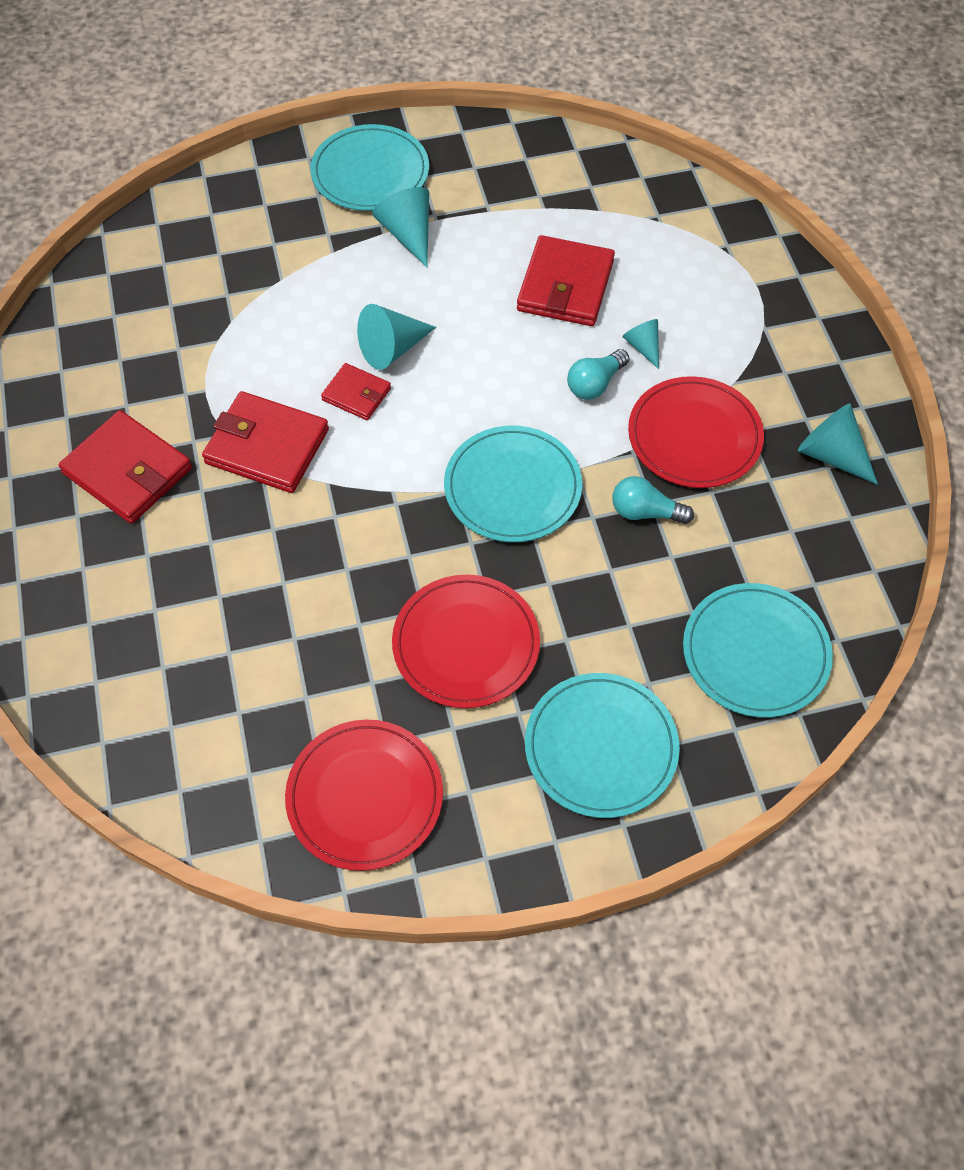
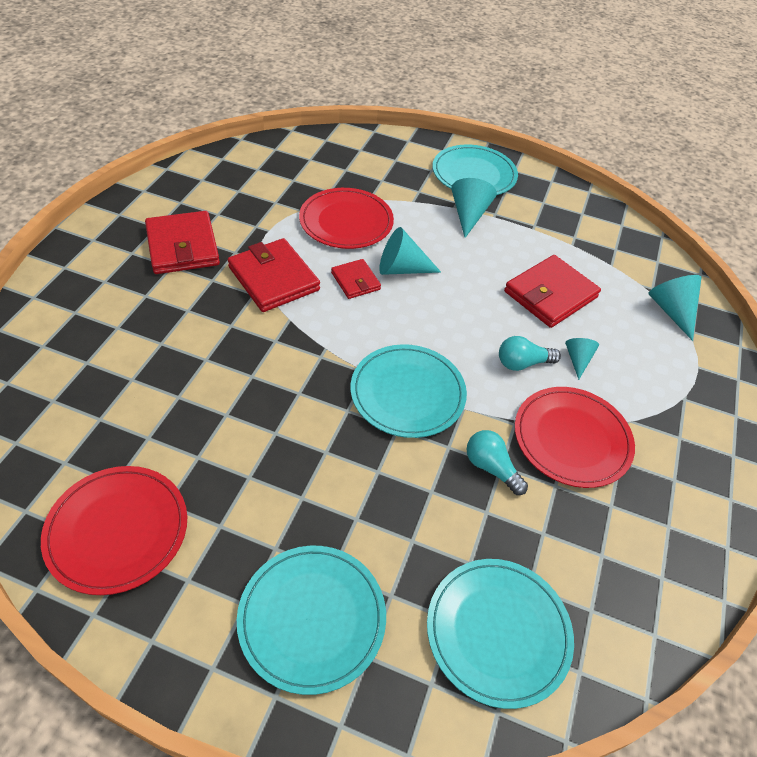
camera: 30 degrees right, 10 degrees down
(466, 643) = (283, 474): red plate -> red plate (346, 221)
(831, 454) = (678, 518): turquoise cone -> turquoise cone (671, 311)

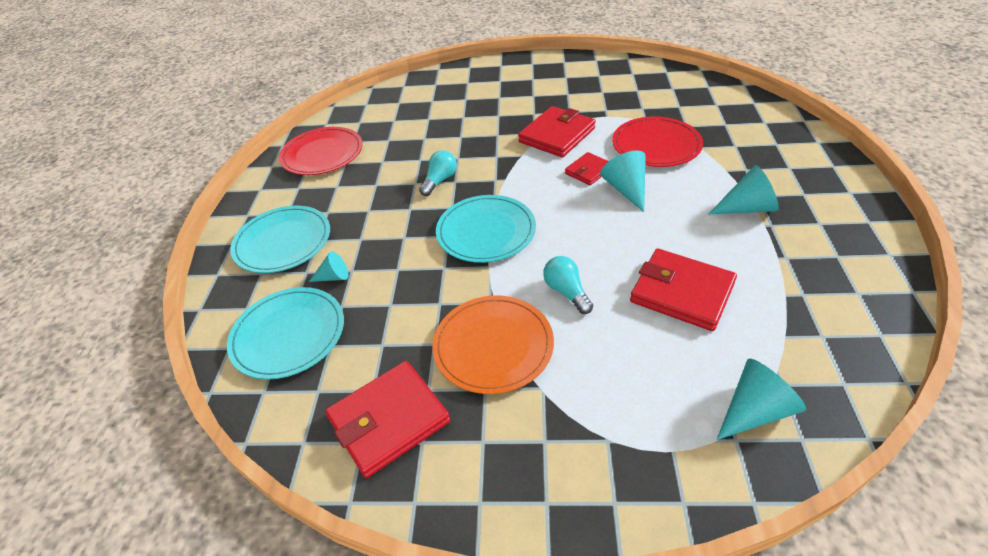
camera: 80 degrees right, 5 degrees down
(182, 246) = (555, 92): red wallet -> red wallet (389, 420)
(474, 174) = (820, 195): turquoise plate -> none
(491, 468) = (434, 297): turquoise light bulb -> turquoise light bulb (440, 181)
(572, 439) = (493, 346): red plate -> orange plate
(577, 359) = (601, 332): turquoise cone -> turquoise cone (334, 277)

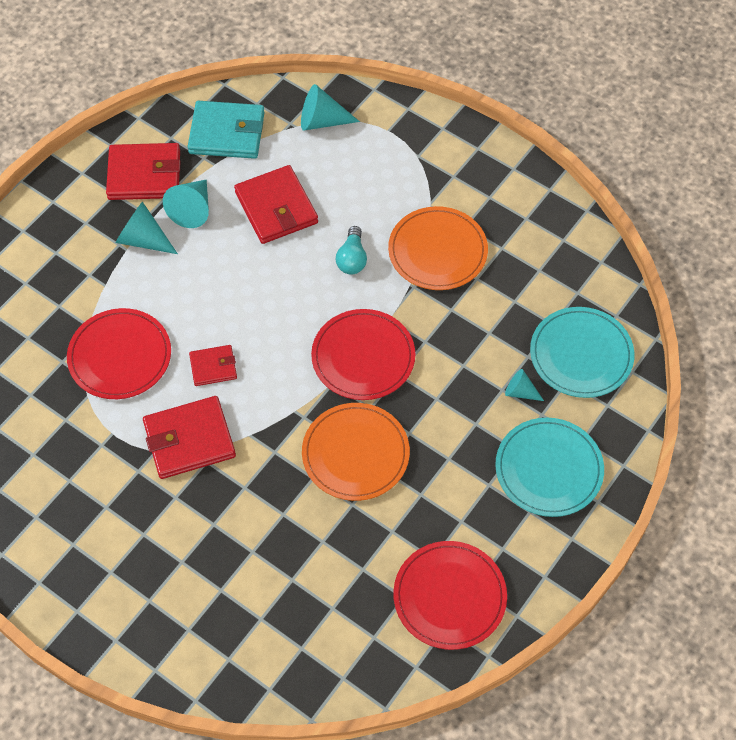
camera: 150 degrees left, 15 degrees up
(389, 420) = (539, 243): red wallet -> red wallet (144, 175)
(440, 181) = (355, 453): turquoise light bulb -> orange plate
(486, 231) = (363, 357): turquoise plate -> red plate
(626, 189) = (207, 322): turquoise cone -> turquoise cone (192, 209)
(820, 330) = (227, 133): none -> turquoise wallet

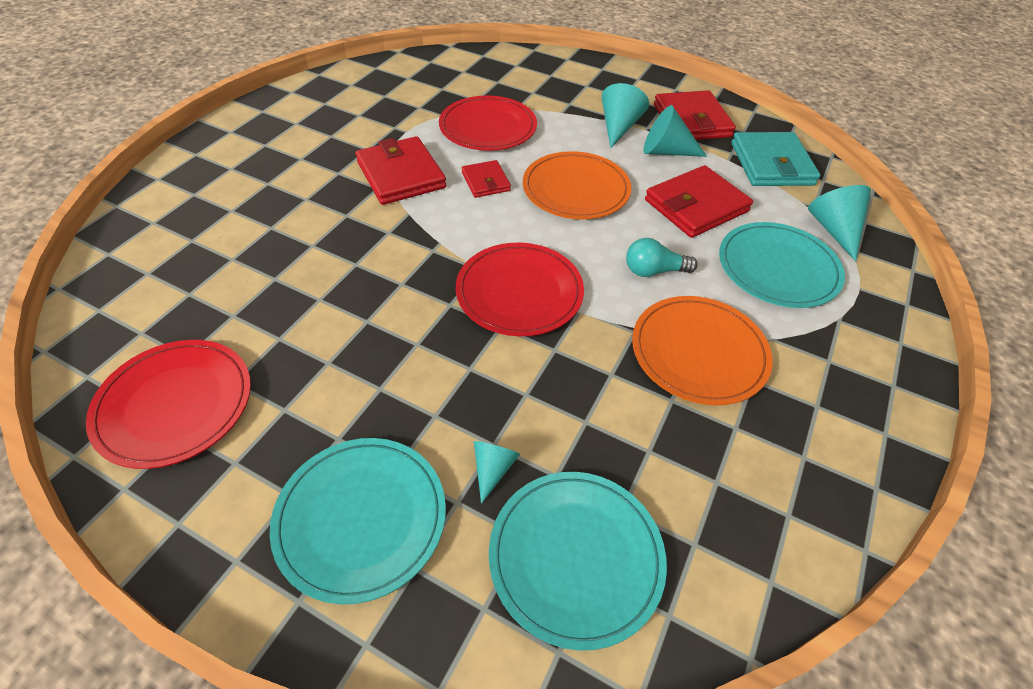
camera: 80 degrees right, 10 degrees down
(355, 453) = (386, 296): orange plate -> orange plate (576, 189)
(360, 174) = (778, 268): none -> turquoise plate

